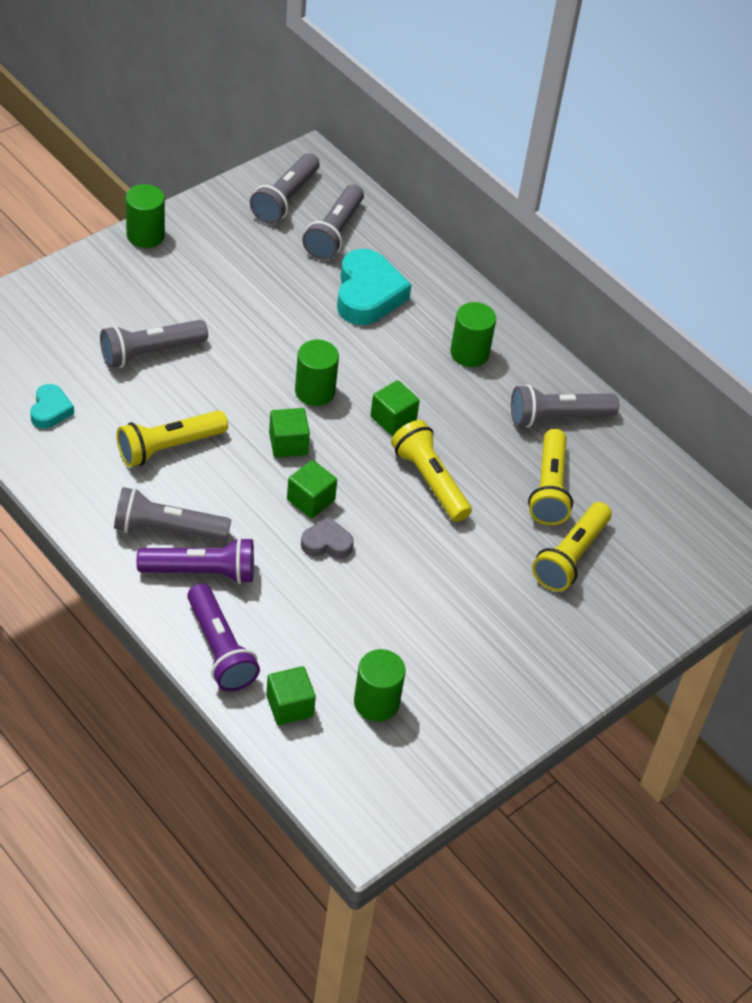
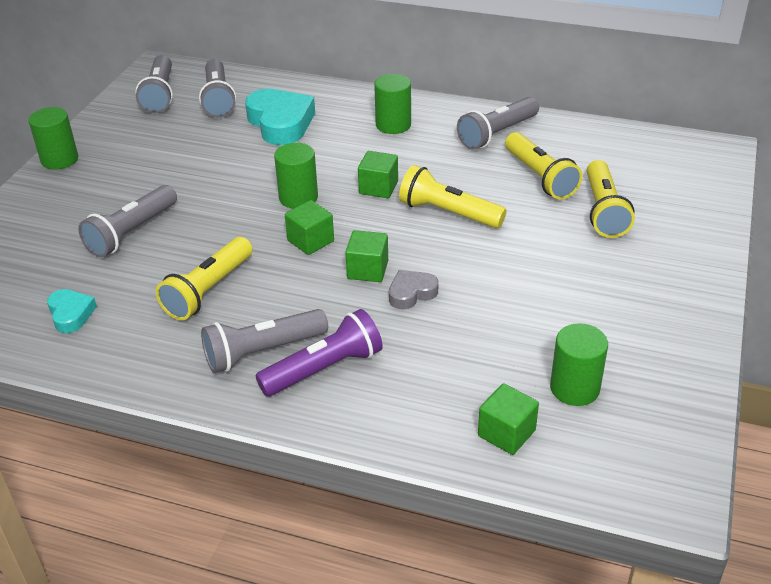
camera: 25 degrees left, 10 degrees down
(220, 649) = (399, 421): purple flashlight -> none

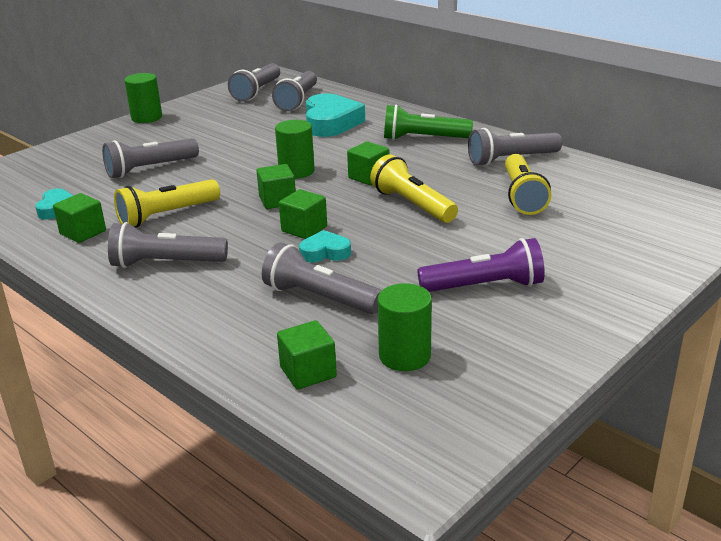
camera: 25 degrees right, 10 degrees down
(133, 338) = (83, 232): none -> green cube
(324, 369) = (201, 286): purple flashlight -> purple flashlight (485, 286)
(393, 125) = (423, 138): green cylinder -> green flashlight
(411, 293) = (325, 252): grey heart -> turquoise heart
(450, 348) = (320, 298): none -> grey flashlight
(603, 211) = (562, 231): yellow flashlight -> none

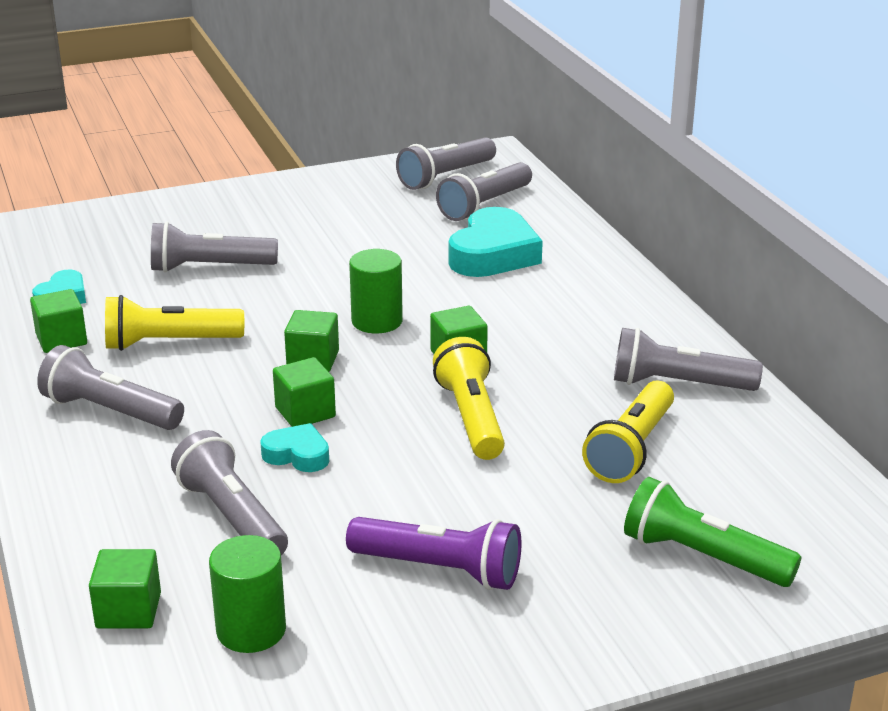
camera: 25 degrees right, 0 degrees up
(146, 117) = (273, 185): green cylinder -> none
(423, 138) = (591, 314): green flashlight -> green flashlight (702, 557)

